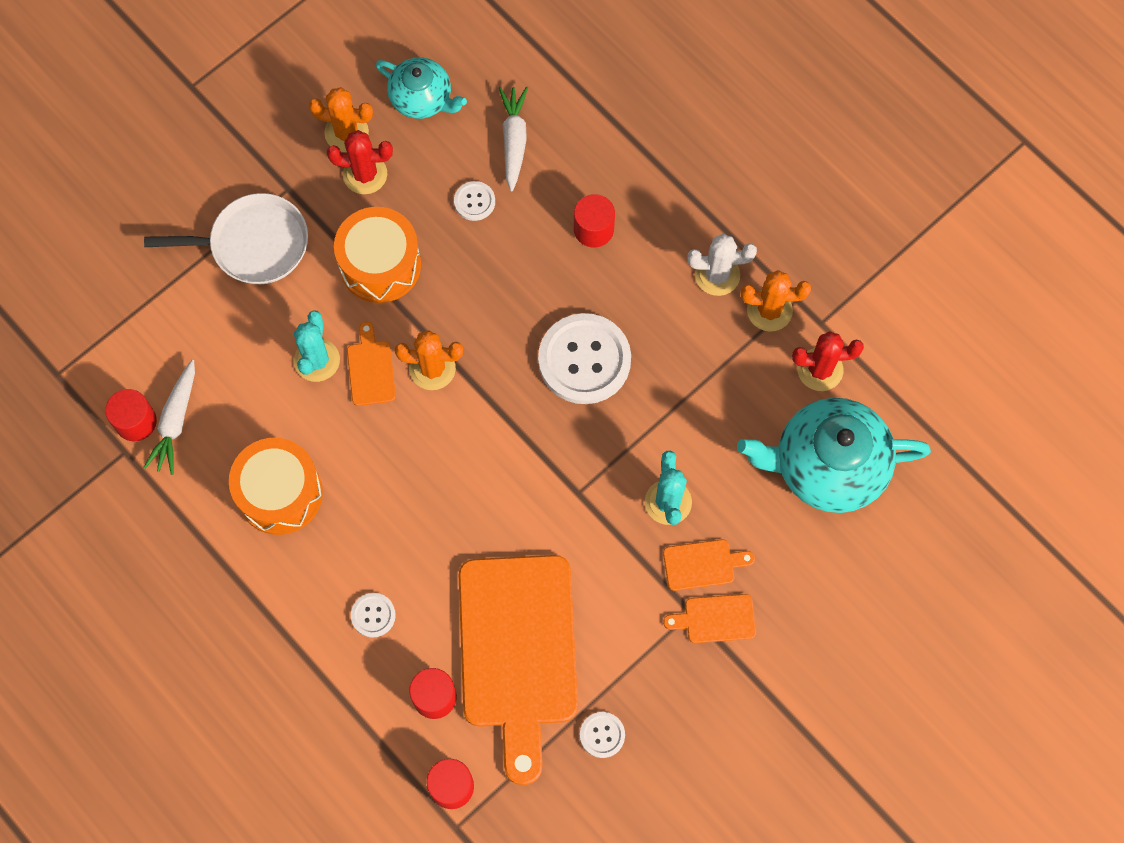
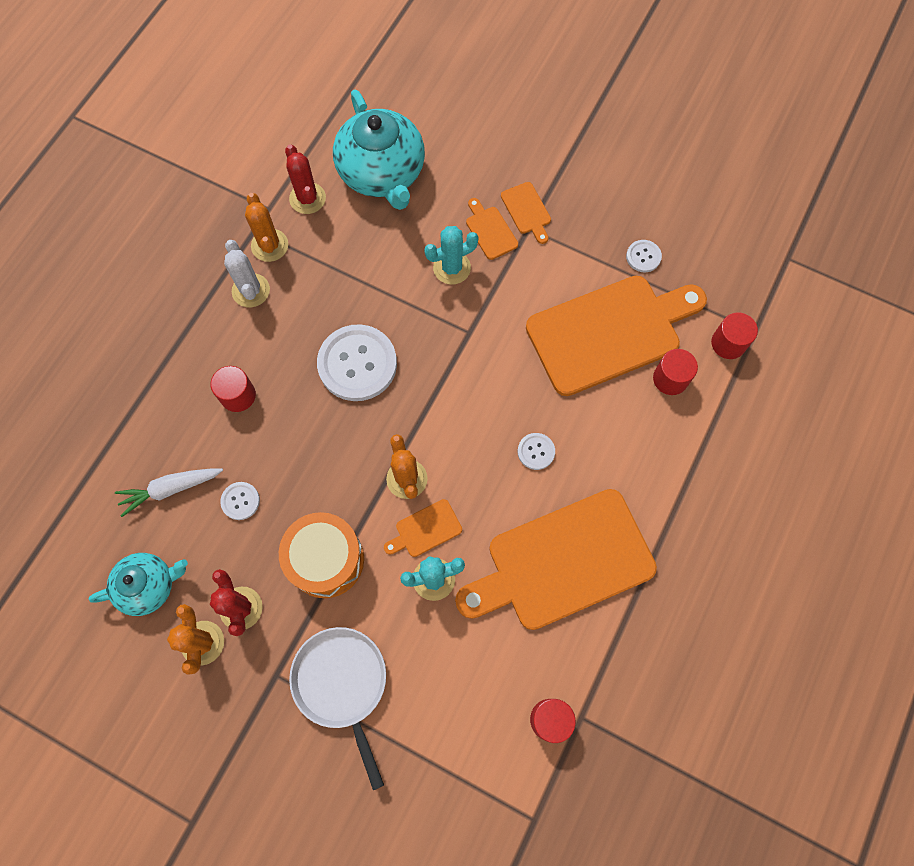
camera: 110 degrees left, 0 degrees up
(176, 421) = (535, 682): white carrot -> none
(280, 493) = (562, 562): orange drum -> orange cutting board
(373, 615) = (629, 447): white button -> white button (536, 451)
(422, 98) = (148, 586): turquoise teapot -> turquoise teapot turned 60 degrees clockwise

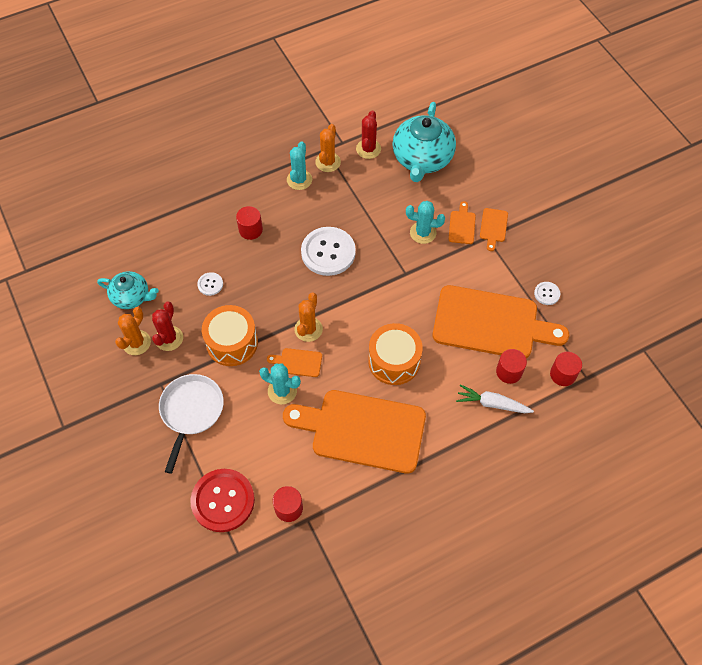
camera: 35 degrees right, 10 degrees down
(171, 489) = (180, 256): white carrot -> white carrot (492, 404)
(251, 290) = (299, 180): white cactus -> turquoise cactus
(467, 768) = (223, 501): none -> red button
(536, 451) = (394, 361): white button -> orange drum

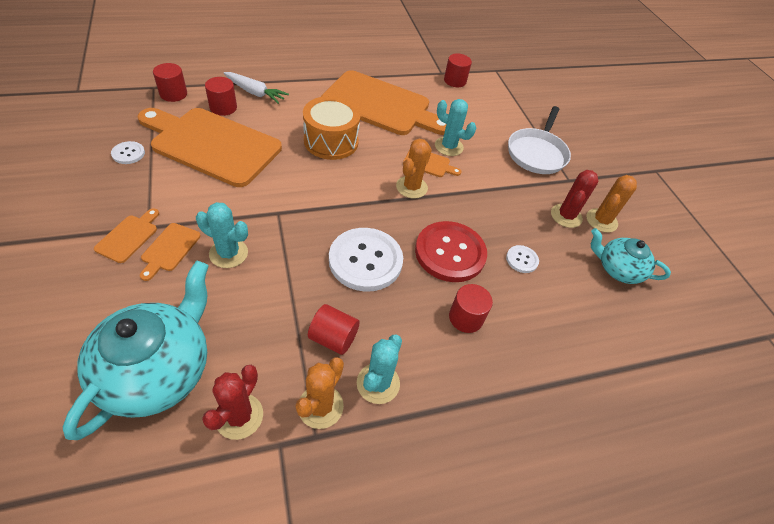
camera: 175 degrees left, 10 degrees down
(223, 501) = (507, 96): red button -> red button (450, 253)
(232, 343) = (496, 195): orange drum -> none
(333, 197) = (333, 338): none -> red cylinder

